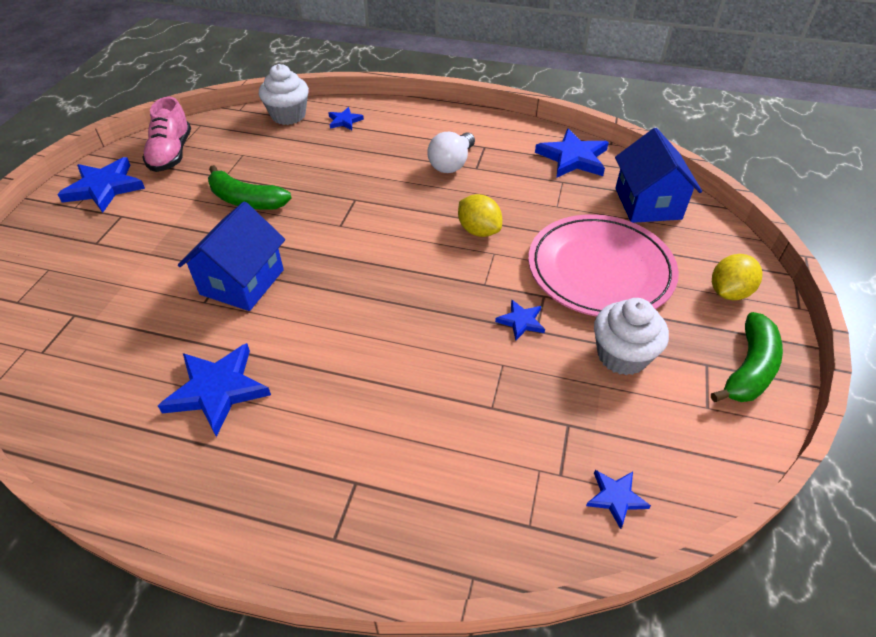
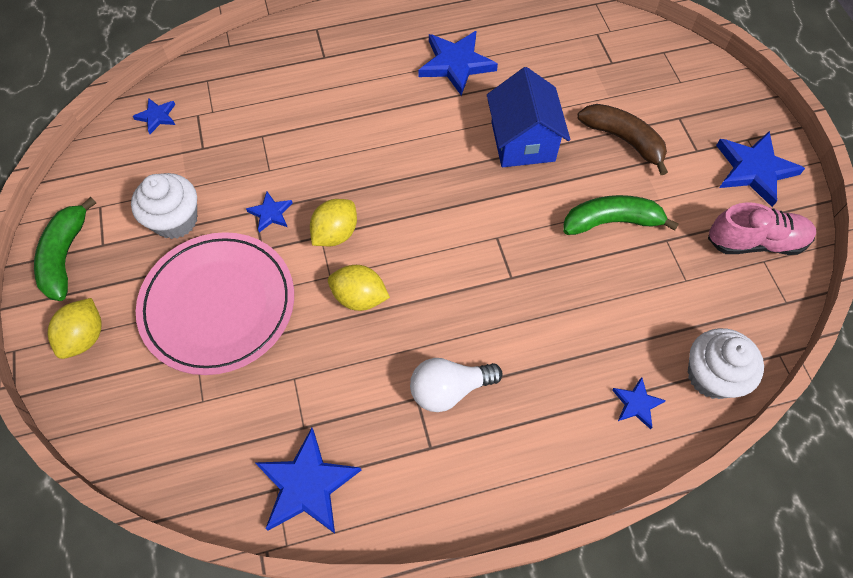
camera: 150 degrees right, 15 degrees up
(162, 246) = (623, 140): none -> brown banana
(171, 154) = (755, 242): pink shoe -> pink shoe turned 120 degrees clockwise
(451, 164) = (449, 389): white light bulb -> white light bulb turned 105 degrees counterclockwise
(470, 280) = (335, 233): none -> yellow lemon
(647, 203) = (189, 438): blue house -> none

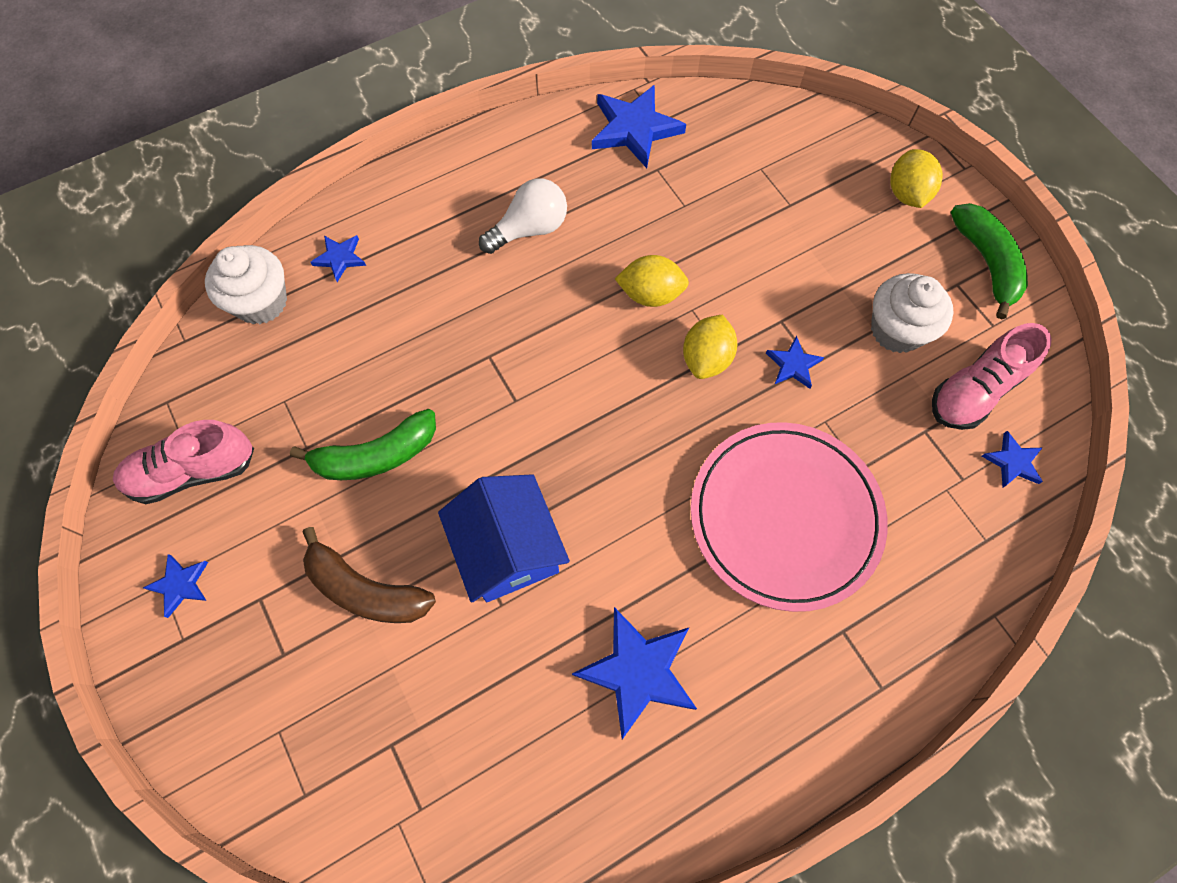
camera: 165 degrees right, 5 degrees up
(148, 165) = (975, 390): none -> pink shoe
(218, 305) = (795, 252): pink plate -> pink plate (785, 516)
(754, 170) = (180, 585): blue star -> blue star, size x0.52

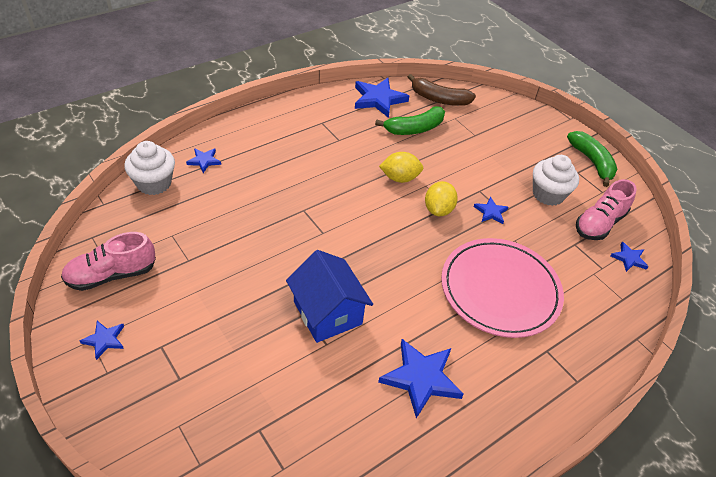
camera: 10 degrees left, 20 degrees down
(365, 589) = (234, 338): brown banana -> brown banana (439, 99)
(376, 455) = (235, 263): green banana -> green banana (414, 128)
(529, 229) = (322, 146): white light bulb -> none
(907, 194) = (540, 130): yellow lemon -> none

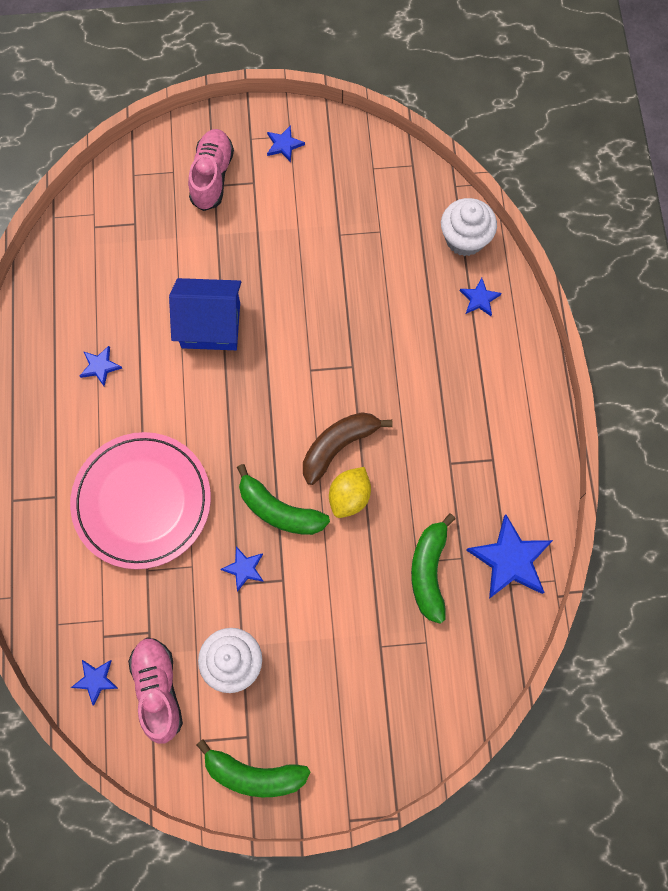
camera: 125 degrees right, 25 degrees up
(112, 275) = (354, 168): pink shoe -> pink shoe (212, 176)
(421, 378) = (100, 366): blue star -> blue star, size x0.52
(438, 209) = (279, 510): yellow lemon -> green banana
(439, 99) = (476, 647): brown banana -> brown banana (339, 446)

